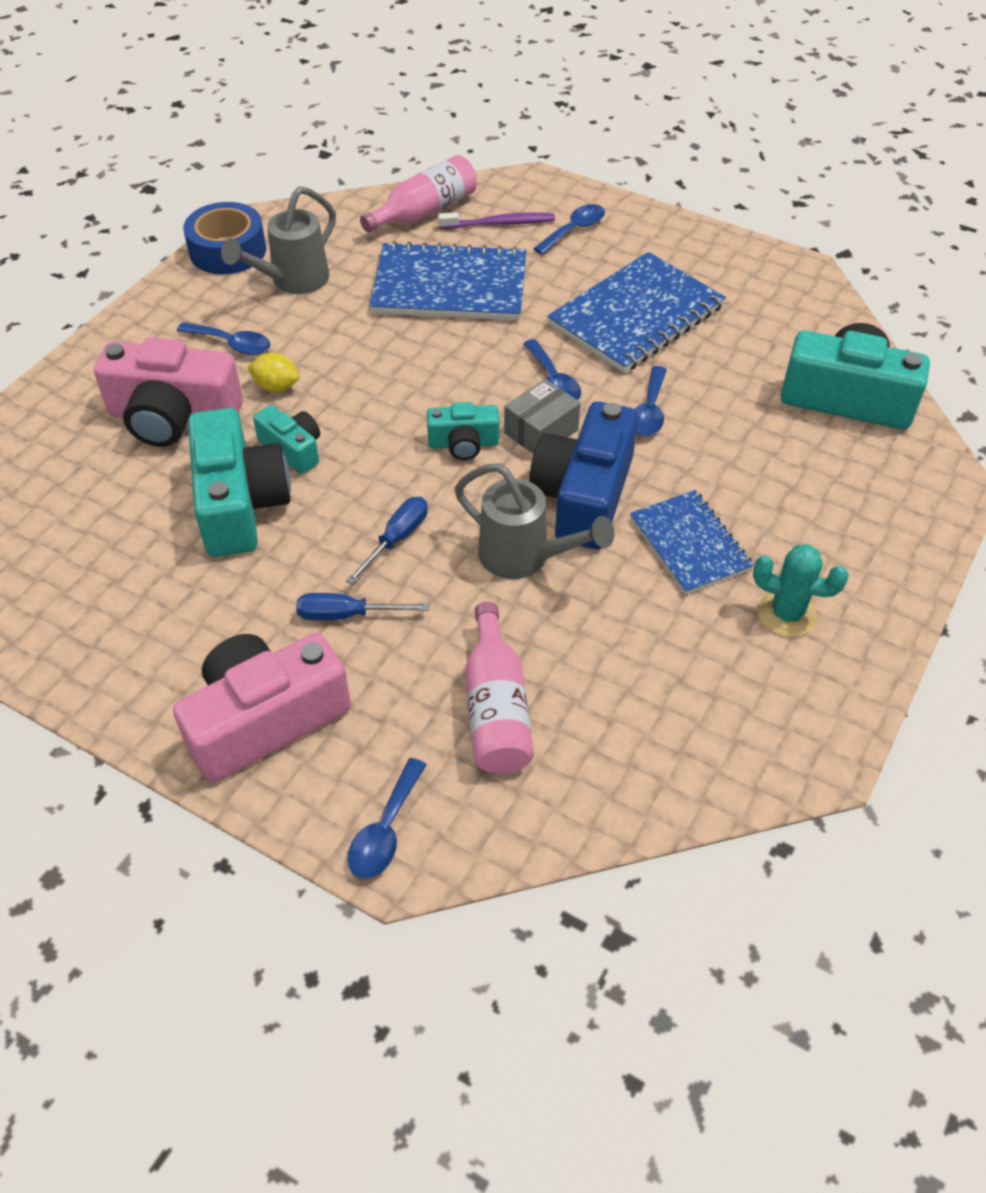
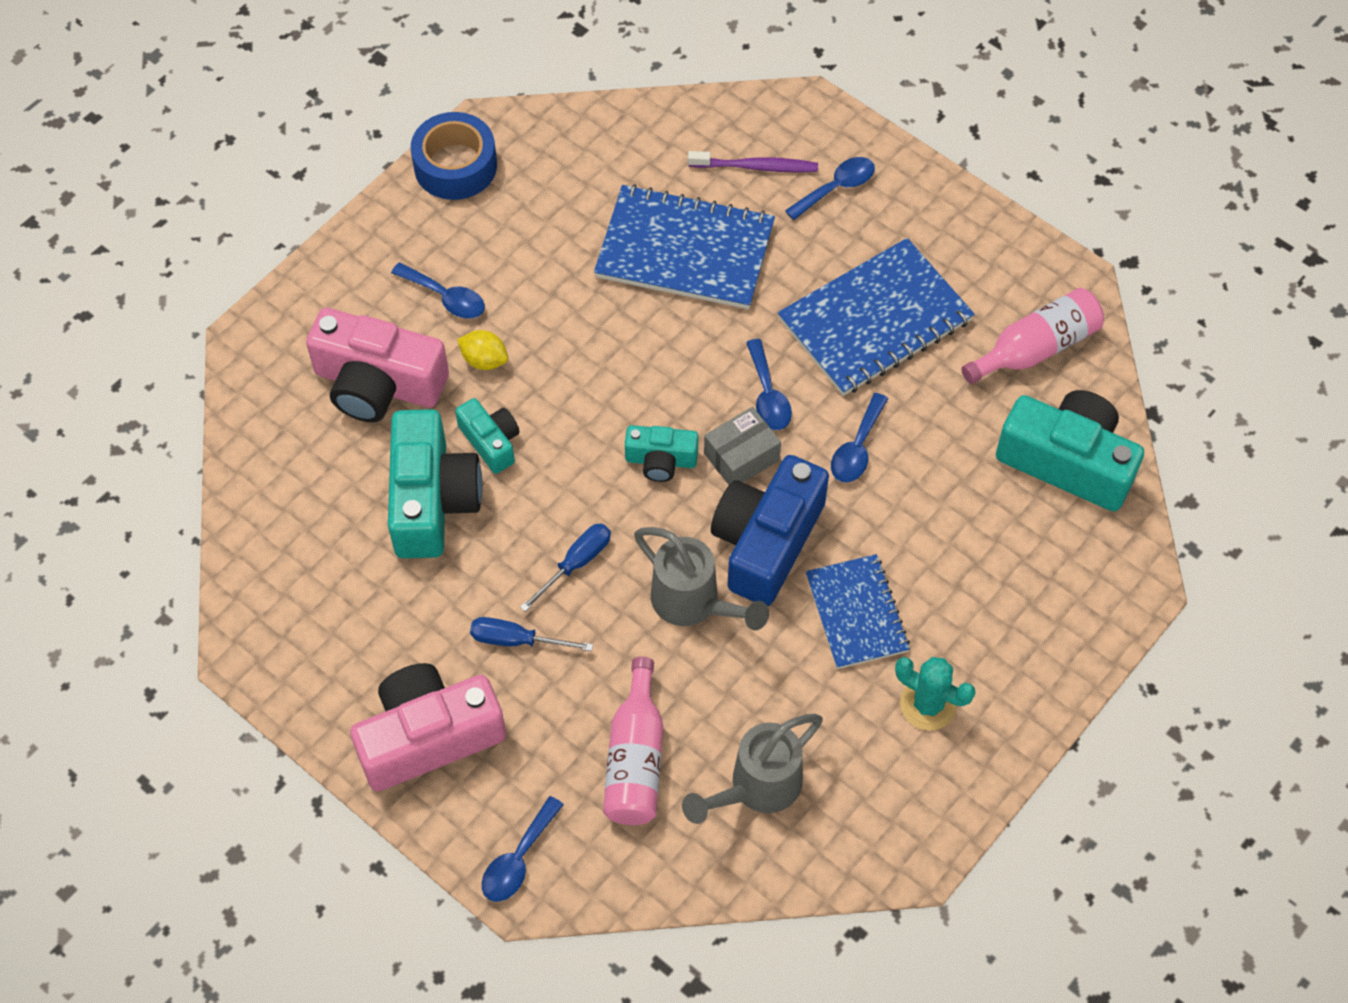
camera: 10 degrees right, 10 degrees up
(292, 282) = (518, 220): grey watering can -> grey watering can (756, 788)
(425, 211) = (677, 137): pink bottle -> pink bottle (1036, 348)

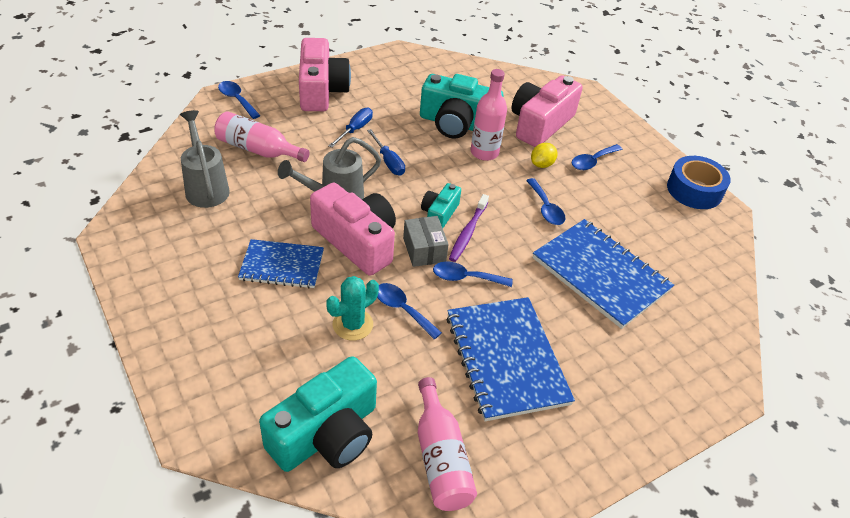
camera: 105 degrees right, 15 degrees down
(491, 442) = (484, 152): turquoise camera -> pink bottle
(685, 250) = (600, 274): blue notebook -> blue notebook turned 75 degrees counterclockwise
(755, 167) = (670, 337): purple toothbrush -> purple toothbrush (468, 232)
(766, 542) = (357, 241): blue camera -> pink camera
(836, 188) = (640, 380): blue spoon -> blue spoon (546, 208)
(928, 704) = (197, 277): turquoise cactus -> turquoise cactus (353, 324)

